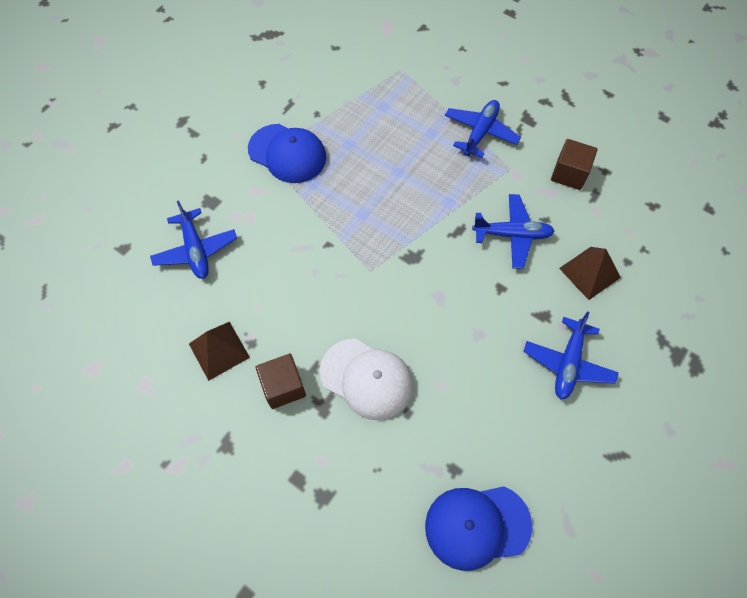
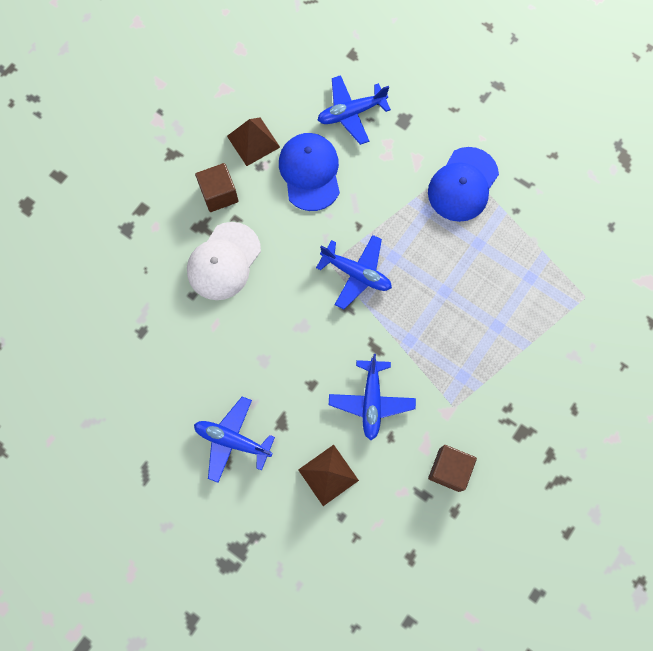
camera: 90 degrees right, 10 degrees up
(477, 526) = (95, 347): blue cap -> blue cap (310, 172)
(480, 132) = (500, 378): blue plane -> blue plane (356, 273)

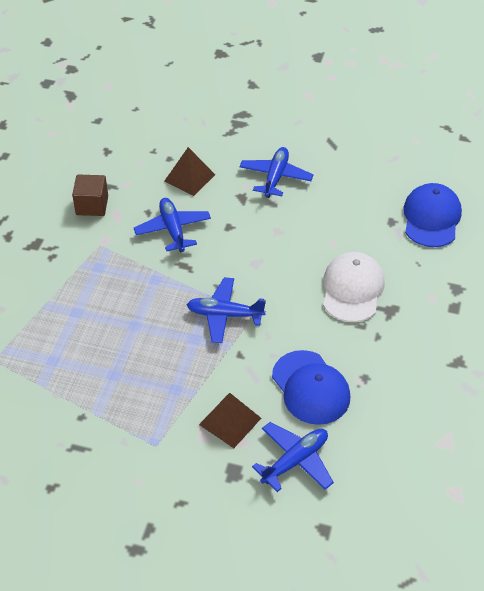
camera: 160 degrees right, 25 degrees down
(219, 194) = (389, 341): brown cube -> none
(232, 440) = (275, 177): blue plane -> blue plane turned 75 degrees counterclockwise
(253, 141) = (384, 399): brown pyramid -> brown pyramid (230, 421)
(463, 184) = (145, 425): blue cap -> blue cap (431, 218)

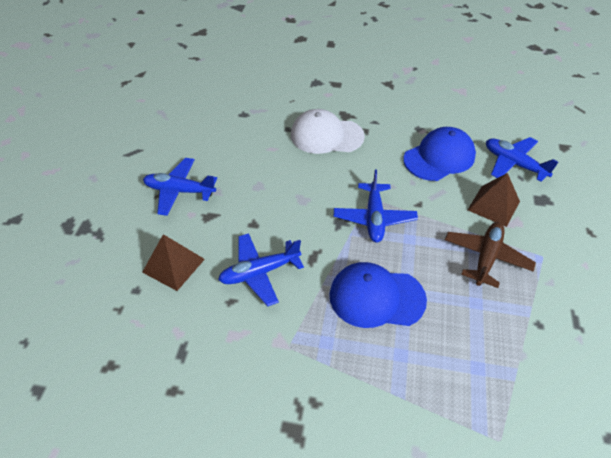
camera: 95 degrees left, 0 degrees up
(92, 205) = (218, 367): brown cube -> none
(162, 395) = (486, 257): none -> brown plane
(431, 218) = (239, 93): blue cap -> blue cap (376, 297)

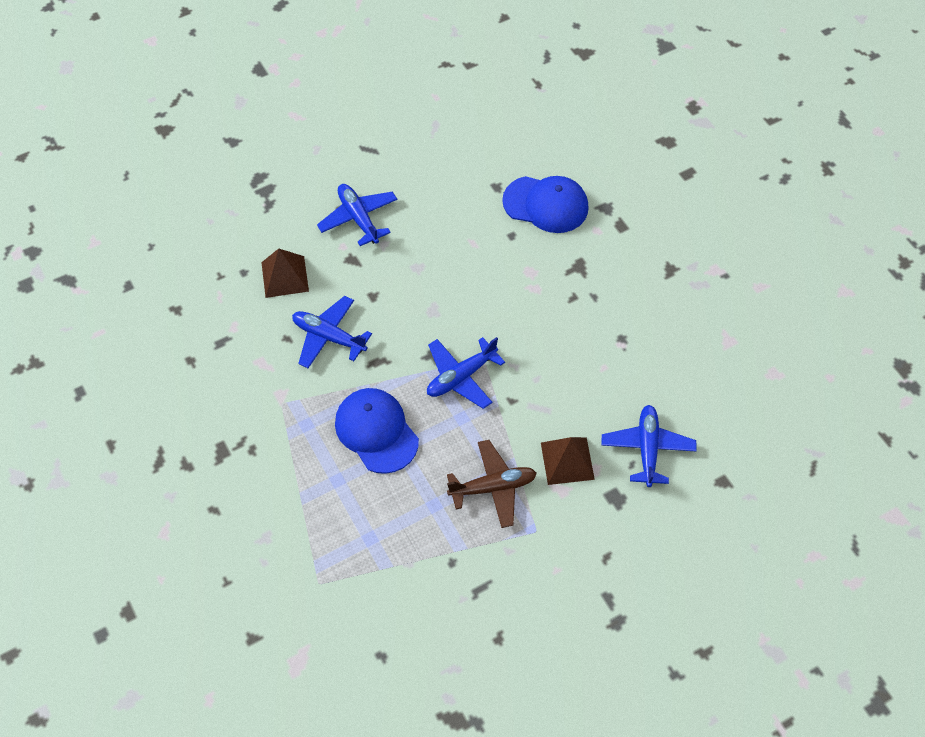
camera: 50 degrees right, 10 degrees up
(326, 136) = (532, 271): white cap -> none
(439, 157) = (593, 381): blue cap -> blue cap (546, 204)

